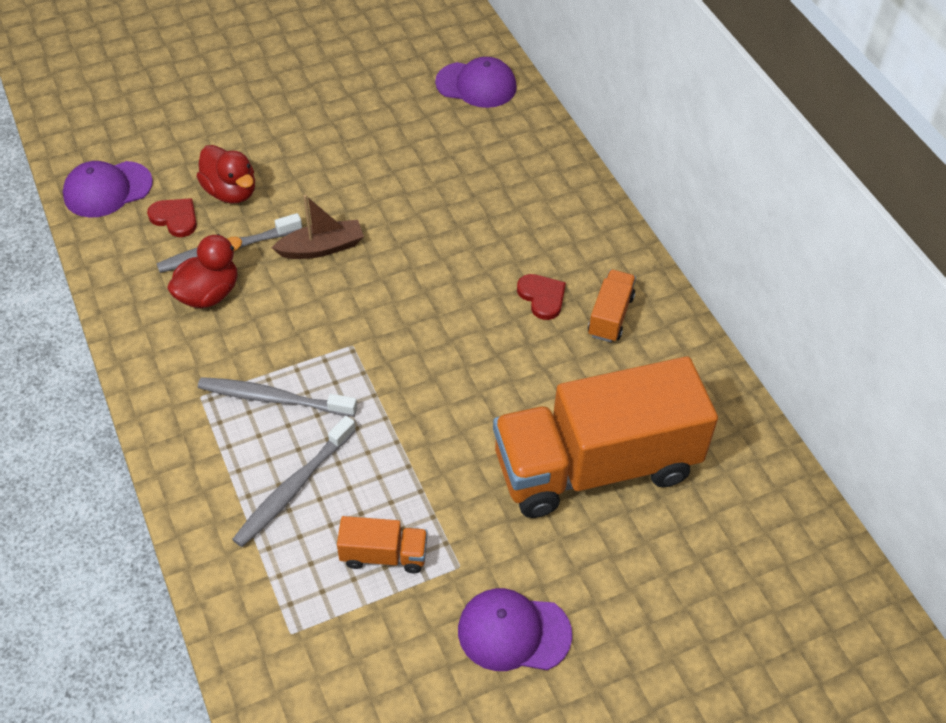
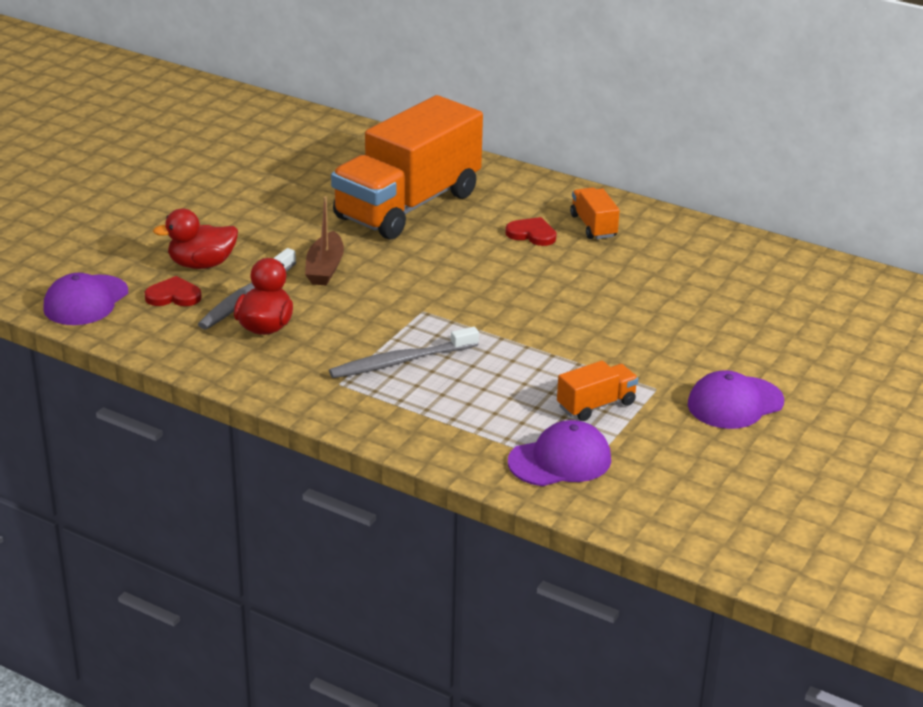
camera: 35 degrees left, 20 degrees down
(231, 192) = (202, 264): red duck -> red duck turned 150 degrees clockwise
(294, 487) = (483, 400): grey toothbrush -> none
(322, 248) = (325, 268): brown boat -> brown boat turned 150 degrees clockwise
(476, 85) = (326, 139): purple cap -> purple cap (560, 460)
(595, 466) = (682, 303): orange truck -> orange truck (408, 206)

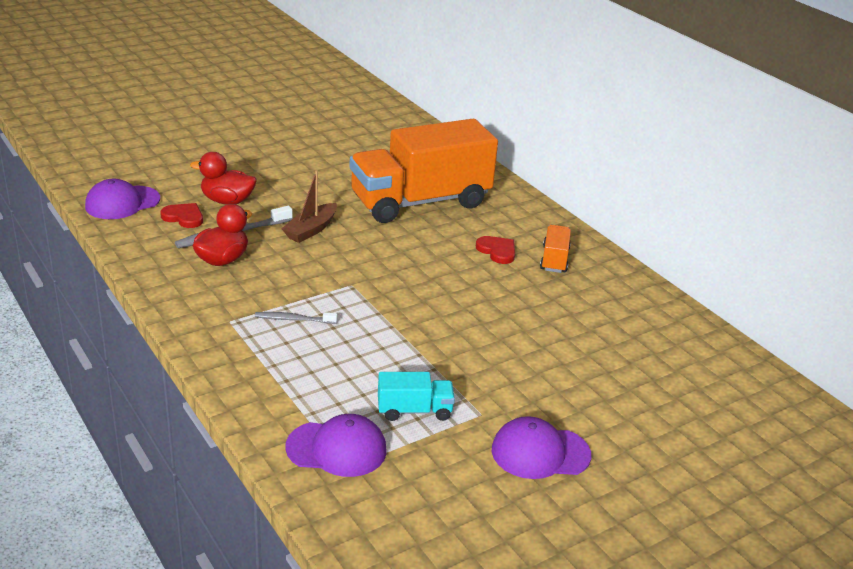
camera: 25 degrees right, 0 degrees up
(401, 361) = (294, 319): grey toothbrush -> grey toothbrush, size x0.59
(596, 405) = (414, 410): orange truck -> turquoise truck

